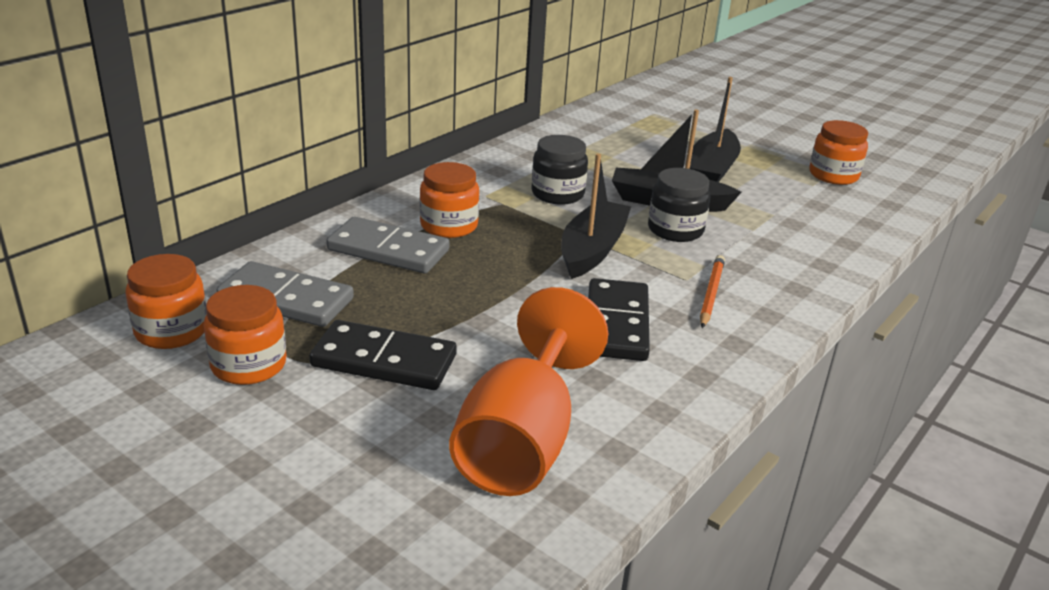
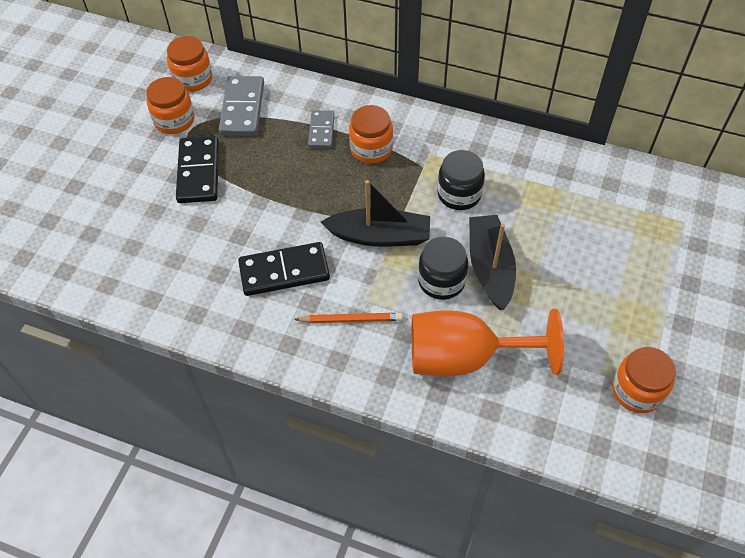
camera: 75 degrees right, 25 degrees up
(388, 250) = (321, 131): grey domino -> grey domino, size x0.61
(521, 441) = (146, 253): orange goblet -> orange goblet (464, 358)
(712, 169) = (579, 289): black boat -> none

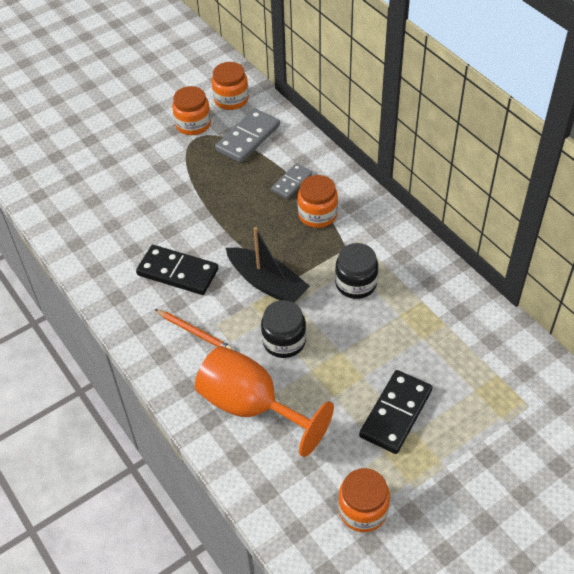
camera: 35 degrees right, 5 degrees down
(198, 172) = (179, 170): black domino -> black domino (395, 413)
(490, 267) = (330, 352): black boat -> none

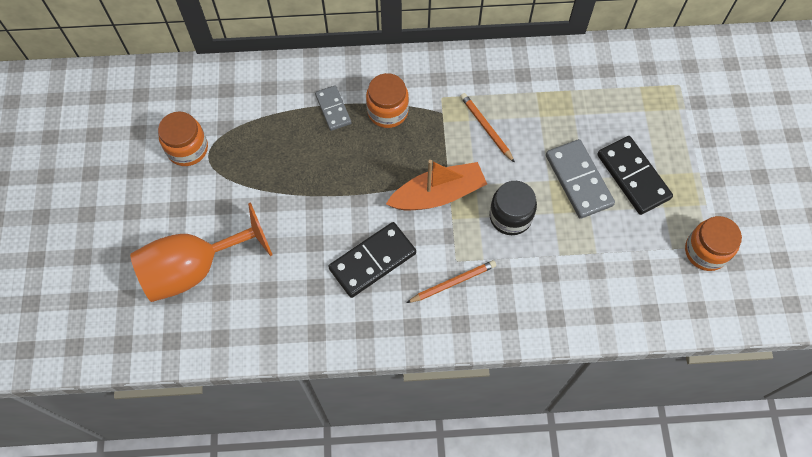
camera: 60 degrees left, 15 degrees up
(231, 99) = (181, 98): orange jar -> none
(248, 138) = (247, 112): grey domino -> grey domino (579, 180)
(252, 406) = (562, 278): orange goblet -> orange goblet (194, 268)
(267, 283) = (438, 194): black boat -> orange boat
(356, 284) = (486, 128): black jar -> orange pencil

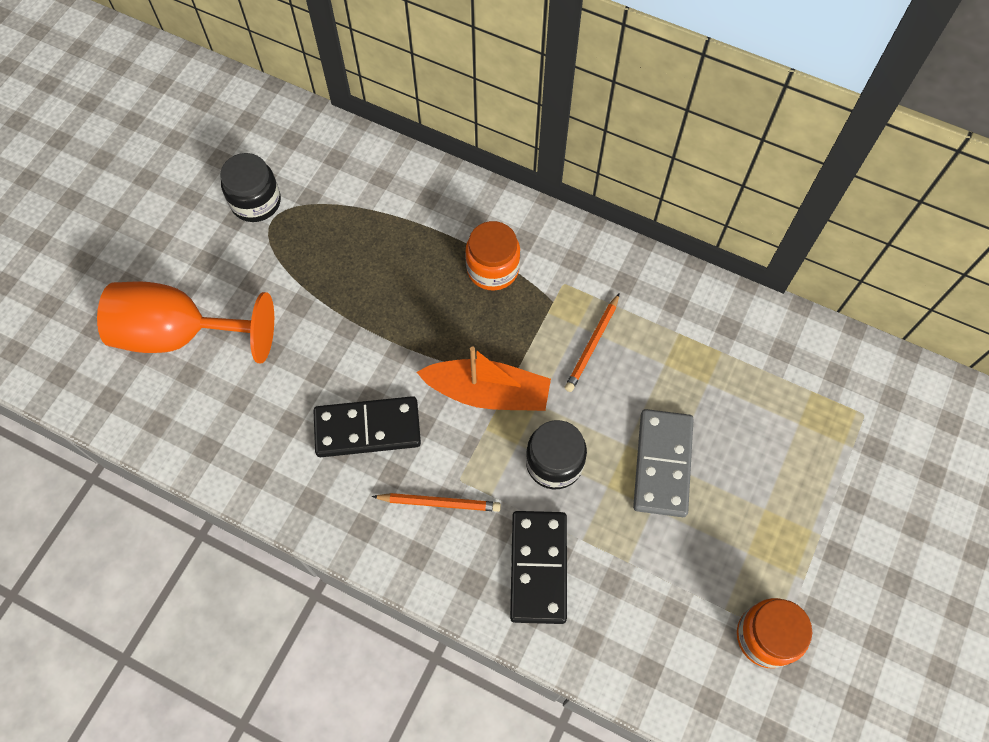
camera: 30 degrees right, 0 degrees up
(187, 149) = (256, 202): orange jar -> black jar
(333, 109) = (435, 236): grey domino -> none
(486, 128) = (592, 345): orange pencil -> orange pencil turned 150 degrees counterclockwise
(633, 177) = (732, 495): black domino -> black domino (538, 567)

